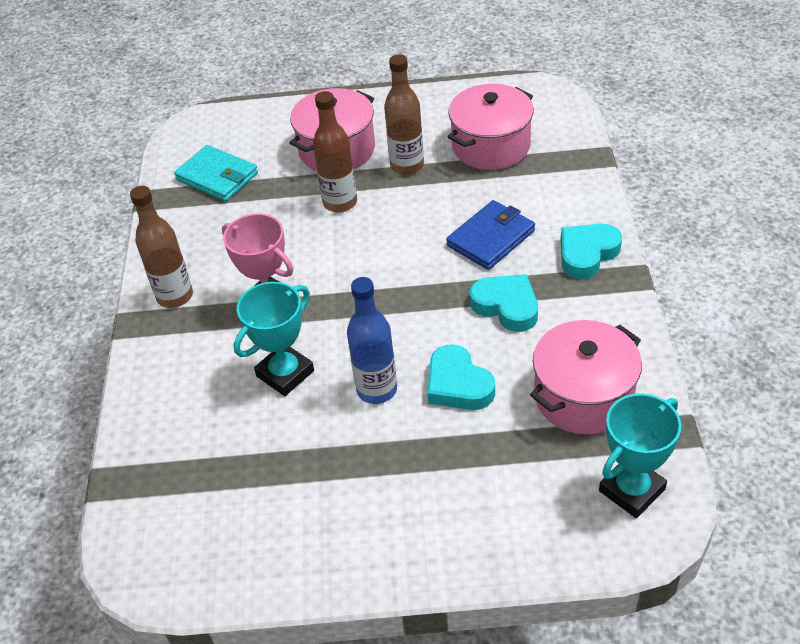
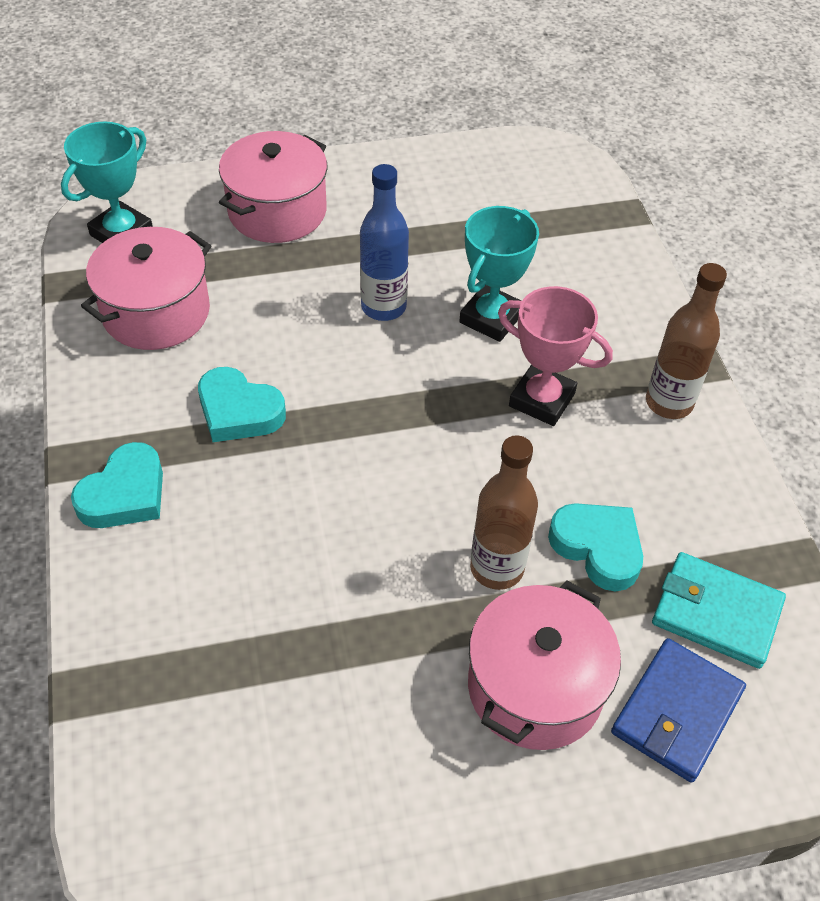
camera: 165 degrees right, 5 degrees up
(407, 166) = (404, 653): brown bottle -> none
(458, 384) = (294, 317): turquoise heart -> turquoise heart (598, 548)
(491, 146) = (262, 710): pink pot -> pink pot (277, 211)
(491, 238) = (259, 513): blue wallet -> blue wallet (676, 712)

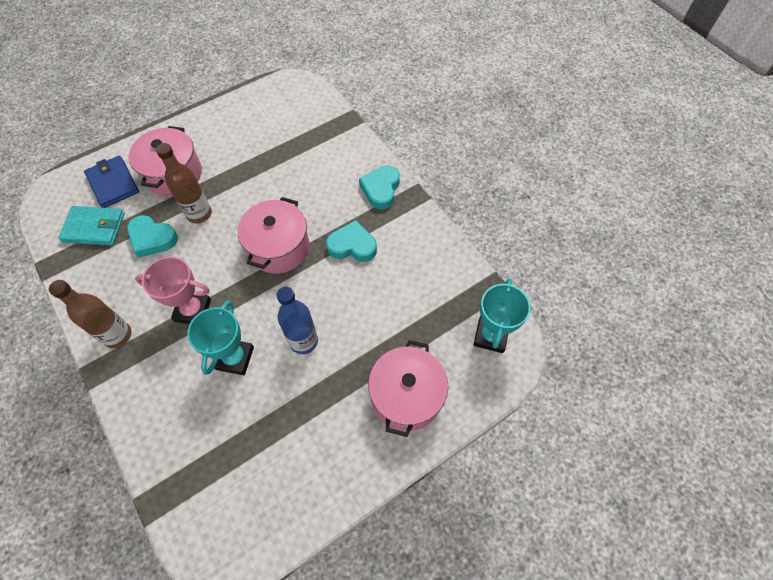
camera: 160 degrees right, 10 degrees up
(156, 312) = (431, 287): pink pot -> pink pot (279, 247)
(676, 712) = (113, 183): blue wallet -> blue wallet turned 45 degrees counterclockwise

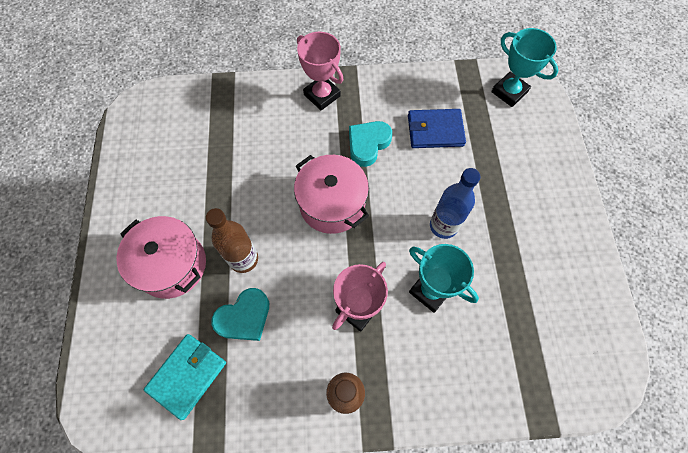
camera: 60 degrees left, 5 degrees up
(113, 183) = (138, 334): blue wallet -> blue wallet (435, 130)
(381, 189) = (322, 95): turquoise heart -> pink trophy
(406, 396) = (532, 173): pink pot -> none

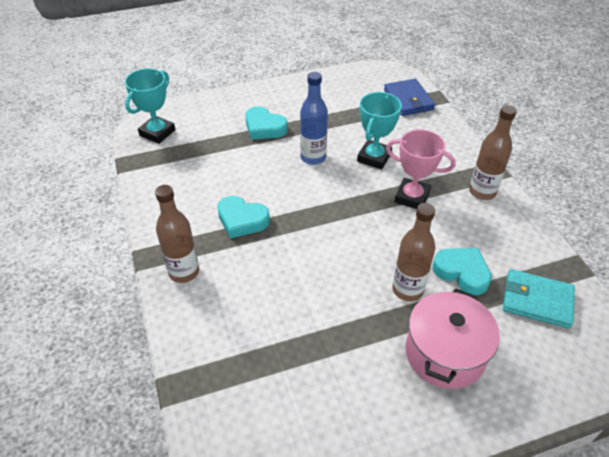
camera: 105 degrees left, 20 degrees down
(322, 95) = (184, 272): pink trophy -> brown bottle
(332, 204) = (319, 234): pink pot -> none
(435, 130) = (213, 175): blue wallet -> blue wallet (408, 100)
(503, 189) = (264, 127): none -> turquoise heart

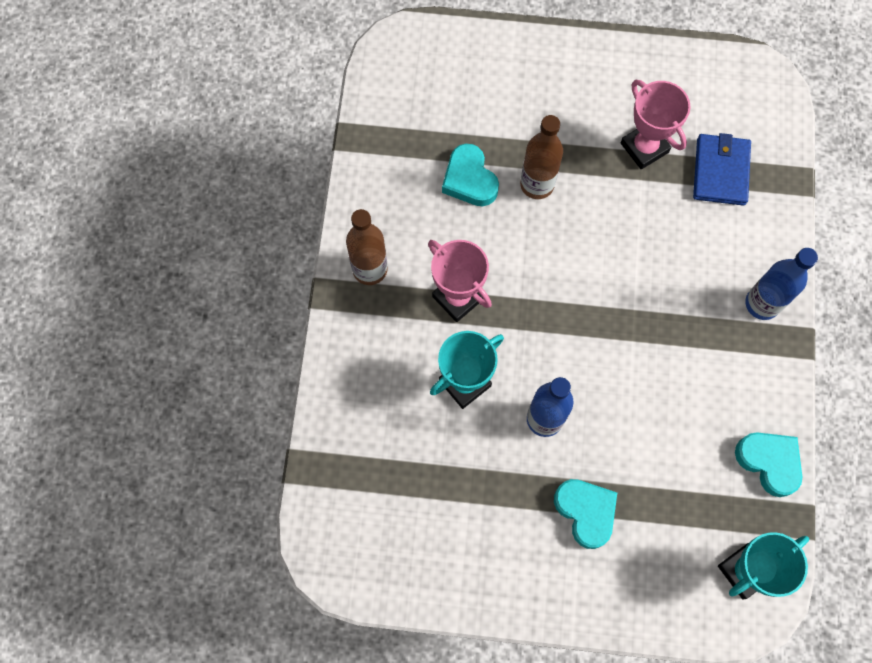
camera: 155 degrees left, 25 degrees up
(184, 272) = (762, 304): brown bottle -> blue bottle
(242, 220) = (675, 350): turquoise heart -> turquoise heart (769, 462)
(334, 358) = (644, 148): none -> pink trophy
(408, 100) = (346, 480): blue wallet -> blue wallet (720, 171)
(445, 353) = (542, 111): pink pot -> none
(537, 300) = (419, 121): turquoise wallet -> none

